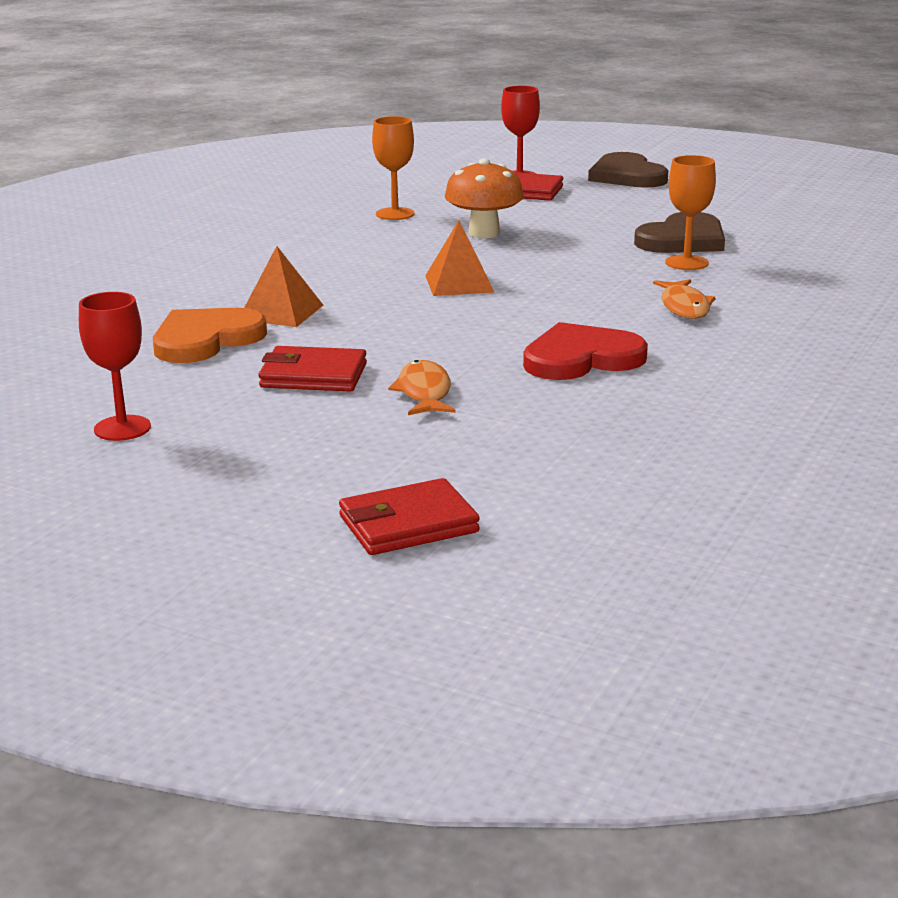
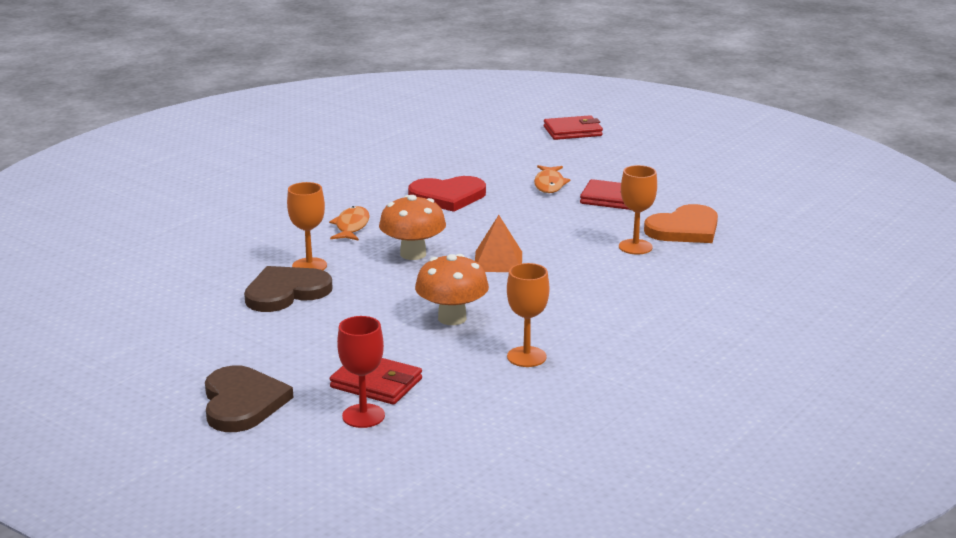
camera: 170 degrees left, 0 degrees up
(122, 428) = (716, 179): red goblet -> none
(281, 312) = (635, 247): orange pyramid -> orange goblet
(572, 283) = (413, 254): none -> orange mushroom

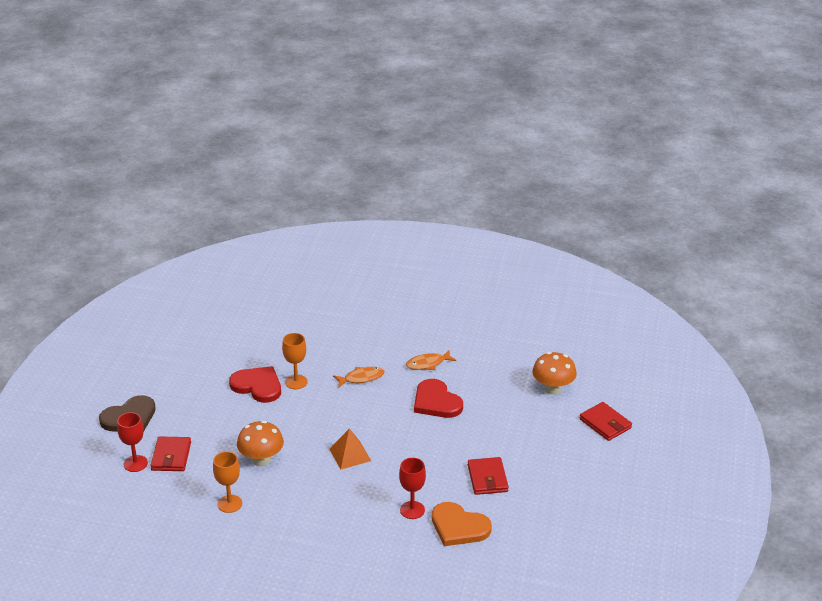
camera: 65 degrees right, 10 degrees up
(286, 292) = (257, 386): brown heart -> red heart
(413, 254) = (338, 416): orange mushroom -> orange mushroom (553, 389)
(549, 184) = (491, 441): orange fish -> orange fish (428, 364)
(635, 247) = (412, 510): orange goblet -> red goblet

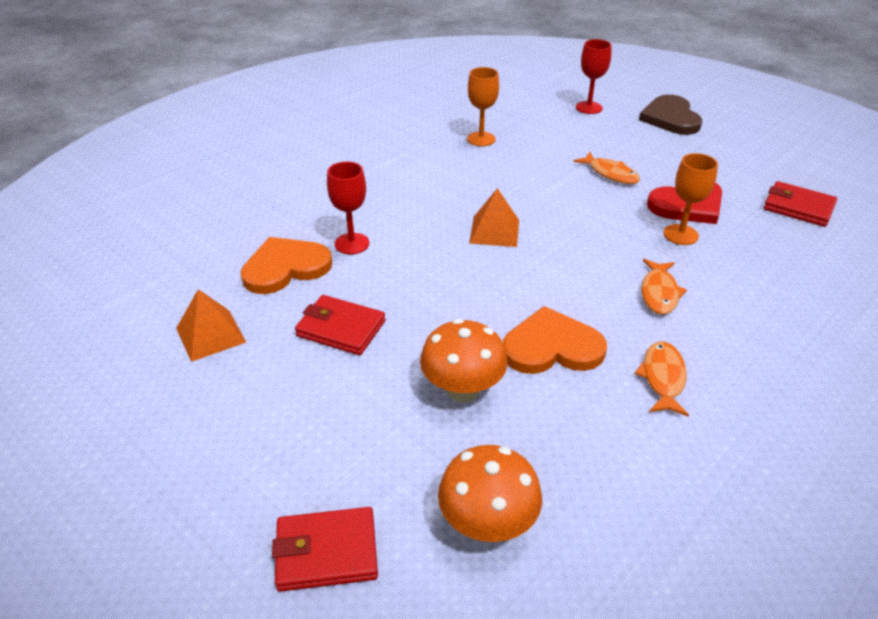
camera: 120 degrees right, 5 degrees up
(171, 456) = (585, 126): red wallet -> red wallet (798, 207)
(240, 426) = (610, 174): none -> orange fish
(261, 460) = (536, 172): orange mushroom -> orange mushroom (462, 389)
(436, 402) = (552, 347): red heart -> orange heart
(536, 525) = (210, 335): none -> orange pyramid

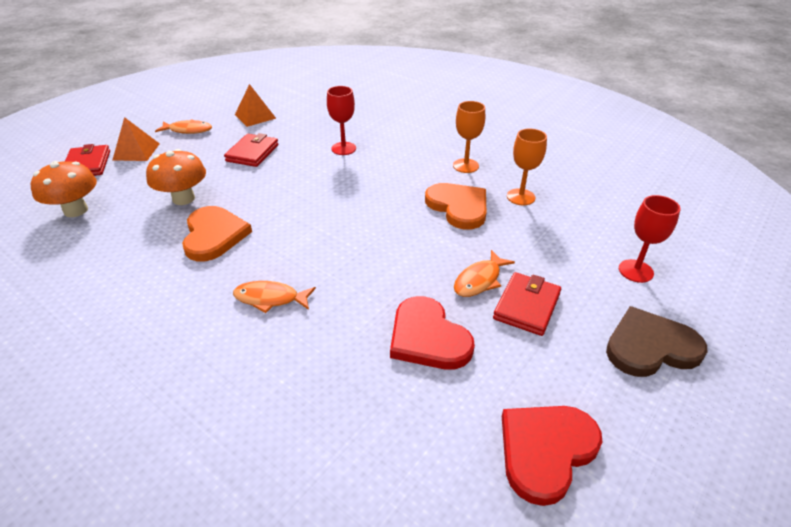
camera: 85 degrees right, 0 degrees up
(285, 268) = (316, 129): orange heart -> orange heart (458, 207)
(494, 231) = (363, 207): orange pyramid -> orange pyramid (136, 151)
(663, 378) = (163, 290): orange fish -> orange fish (188, 130)
(680, 234) = (366, 324): orange goblet -> orange goblet (465, 166)
(775, 168) = (546, 450): none -> red heart
(798, 207) = (440, 455): red wallet -> red wallet (526, 306)

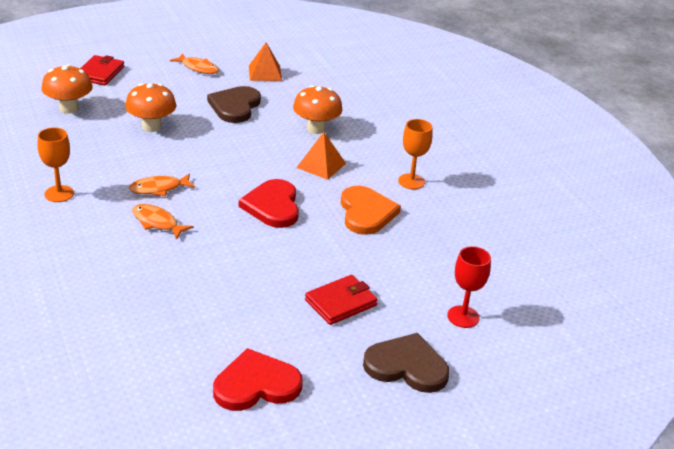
camera: 25 degrees right, 5 degrees down
(136, 151) = (144, 74): orange pyramid -> orange pyramid (321, 165)
(214, 235) = (153, 163): orange heart -> none
(252, 153) = (235, 106): red wallet -> brown heart
(343, 148) = (316, 128): red goblet -> orange mushroom
(428, 337) = (244, 291): red heart -> red heart (272, 206)
(479, 280) = (323, 271): orange fish -> orange fish (159, 188)
(520, 197) = (431, 225): orange goblet -> orange goblet (59, 194)

